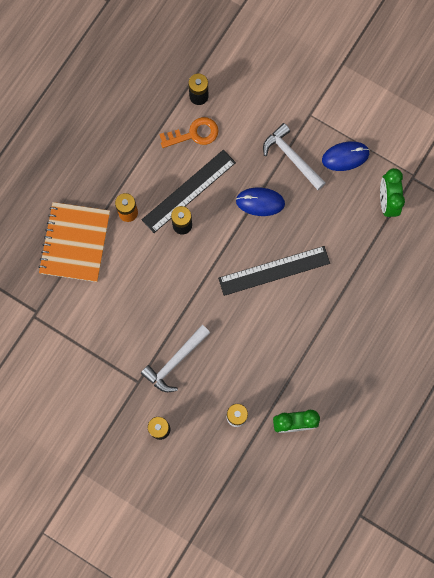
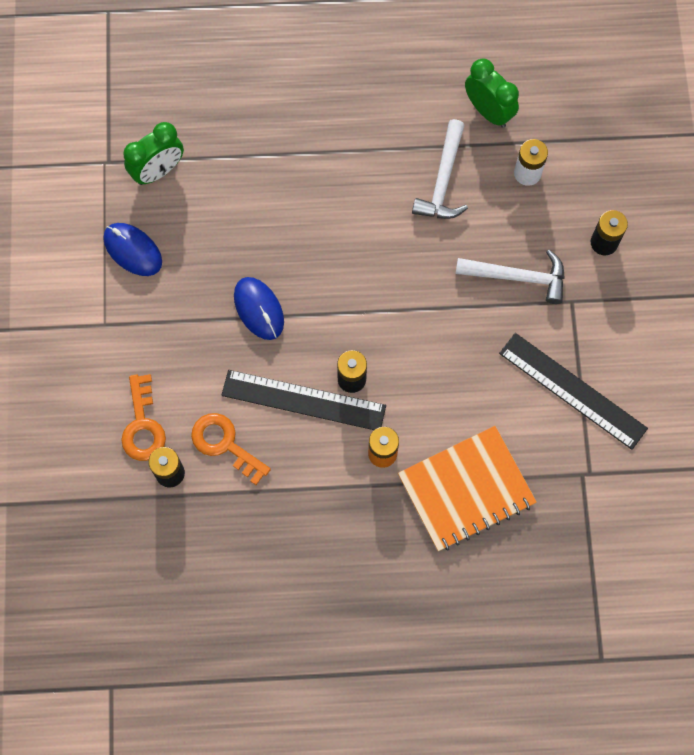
camera: 125 degrees left, 5 degrees down
(236, 99) = (143, 425): none -> orange key
(274, 271) = (331, 240): black ruler -> black ruler (572, 390)
(291, 157) = (175, 310): white hammer -> white hammer (443, 181)

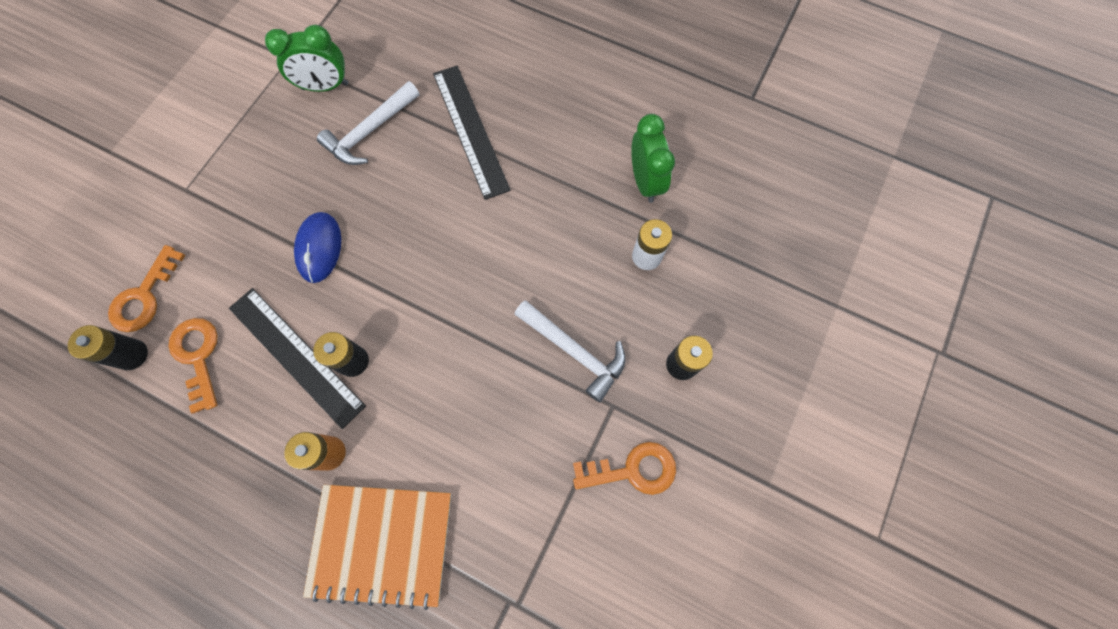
camera: 30 degrees right, 0 degrees up
(132, 250) = (255, 140): blue mouse -> none
(443, 181) = (562, 222): white hammer -> white hammer (370, 131)
(572, 390) = (556, 501): black ruler -> black ruler (470, 130)
(614, 338) = (632, 470): none -> orange key

